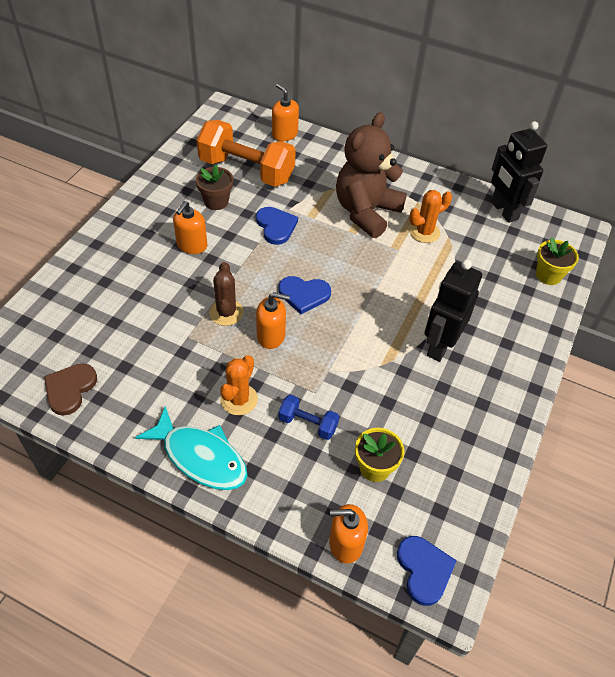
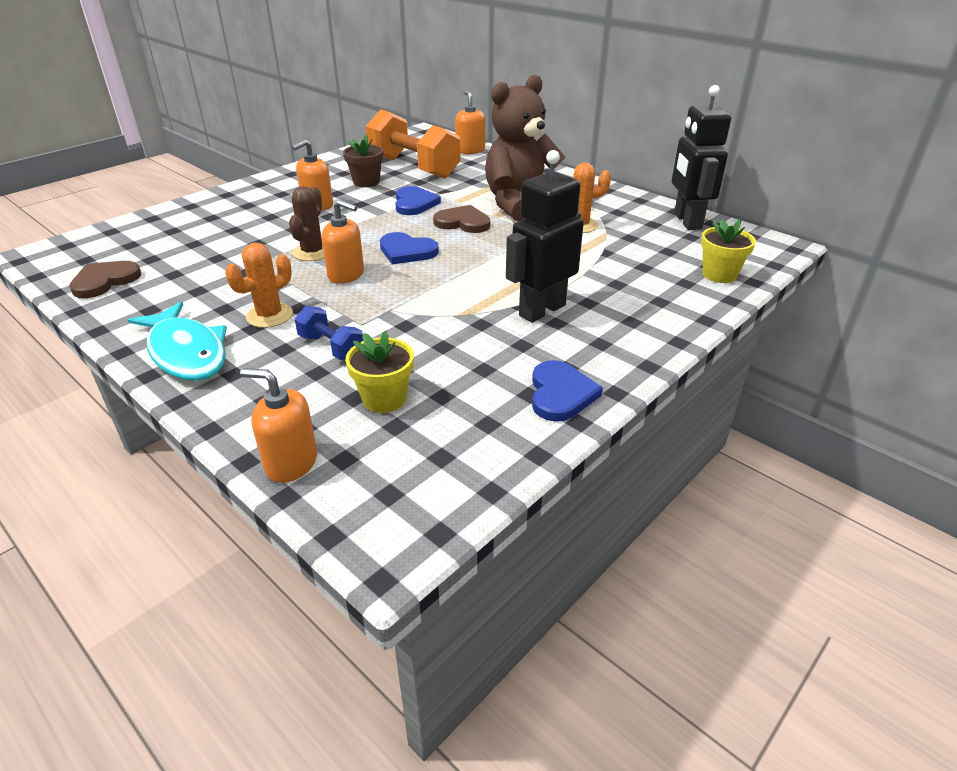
camera: 20 degrees right, 15 degrees down
(330, 246) = (463, 222): none -> brown heart
(424, 570) = (376, 514): blue heart -> blue heart (560, 394)

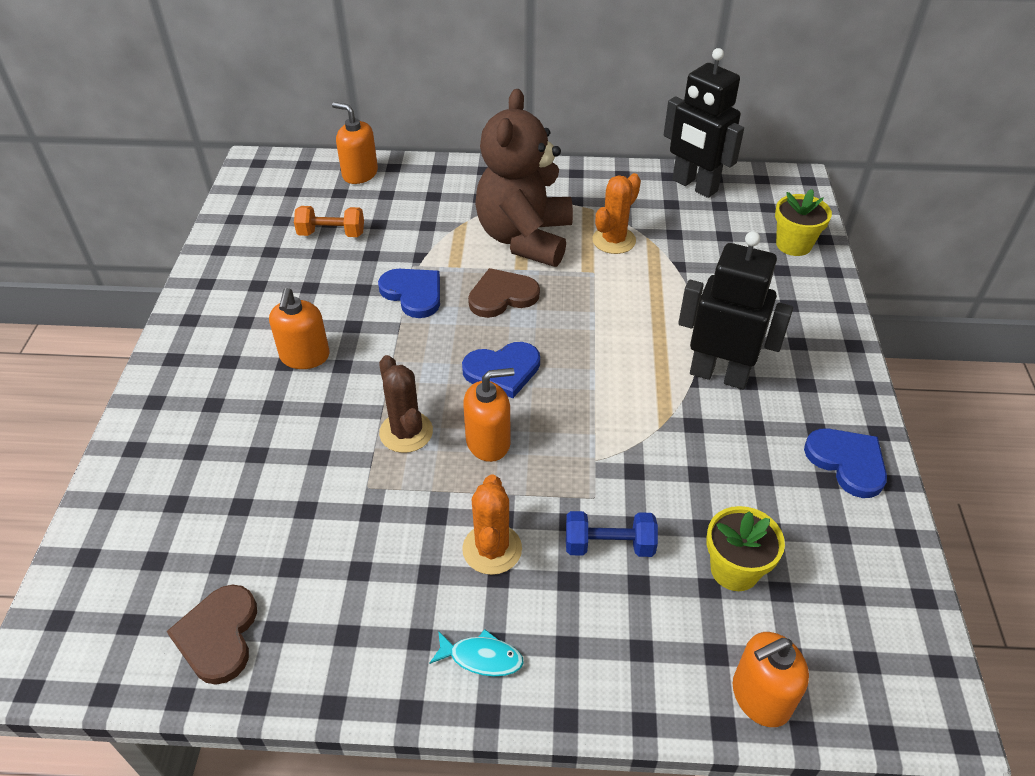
camera: 40 degrees left, 10 degrees up
(186, 353) = (481, 658): turquoise fish -> turquoise fish, size x0.46
(366, 182) = (309, 287): brown flower pot -> none
(413, 167) = (331, 234): orange dumbbell -> orange dumbbell, size x0.47
(541, 310) = (719, 374): black robot -> black robot turned 105 degrees clockwise

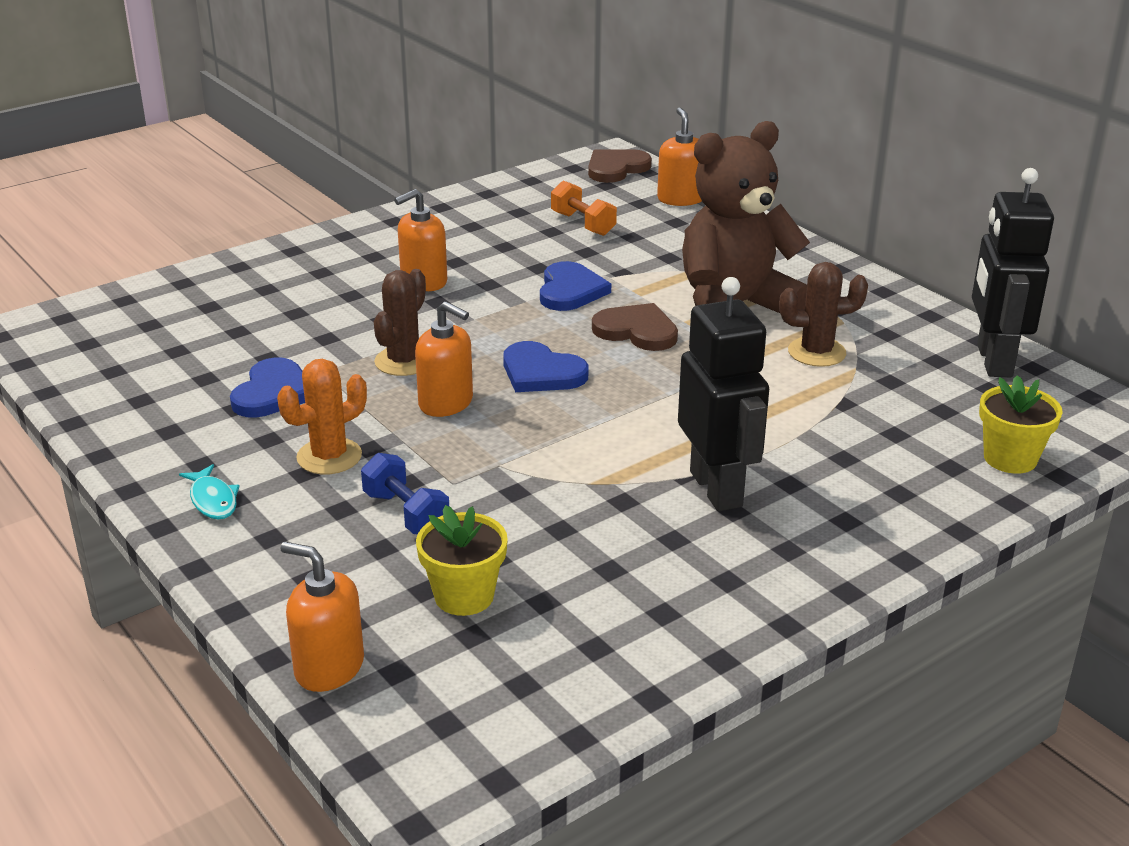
camera: 50 degrees right, 15 degrees down
(218, 635) = (113, 380): brown heart -> brown heart (616, 168)
(614, 240) = (816, 352): orange cactus -> brown cactus
(847, 462) = (707, 617): blue heart -> blue heart (273, 393)

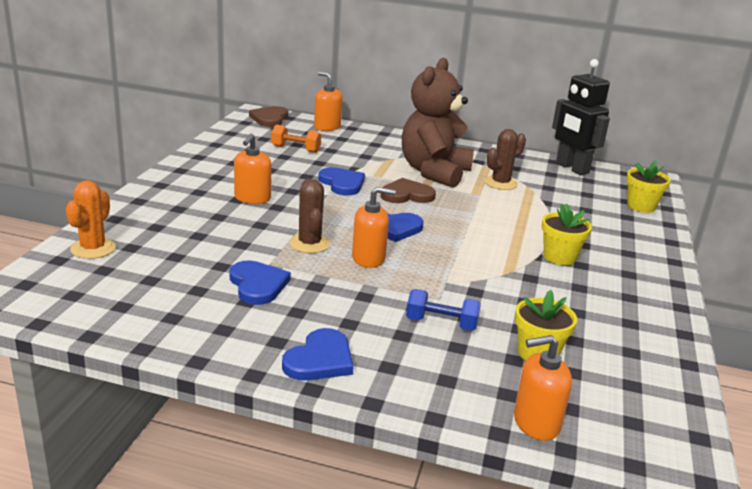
camera: 40 degrees left, 5 degrees down
(213, 500) = (320, 359): turquoise fish -> blue heart
(329, 457) = (350, 309): orange cactus -> orange cactus (93, 248)
(717, 489) = (559, 257): black robot -> yellow flower pot

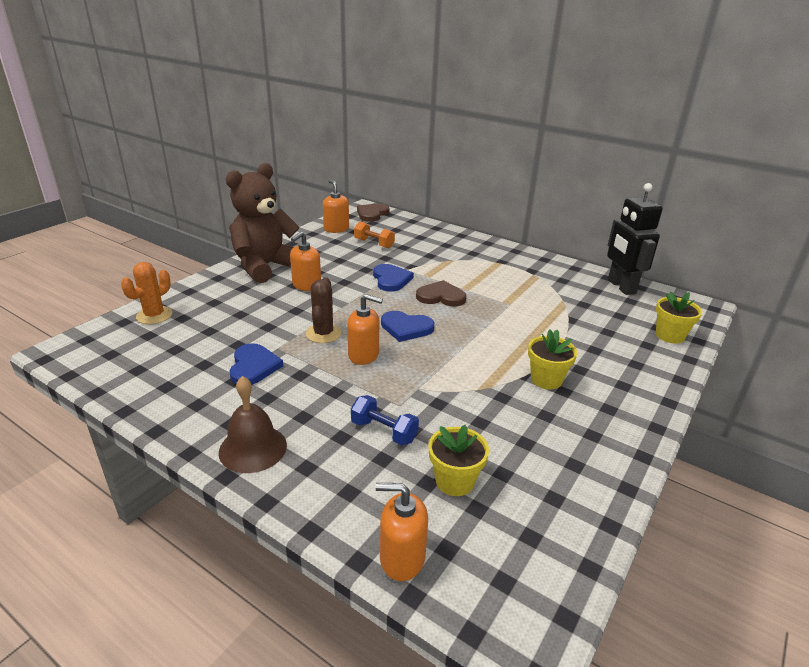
camera: 20 degrees right, 5 degrees up
(320, 359) = (253, 448): blue heart -> brown bell
(327, 127) = (415, 225): orange soap dispenser -> orange soap dispenser (336, 229)
(434, 172) = (481, 277): brown teddy bear -> brown teddy bear (265, 267)
(500, 183) = (538, 294): brown cactus -> none

